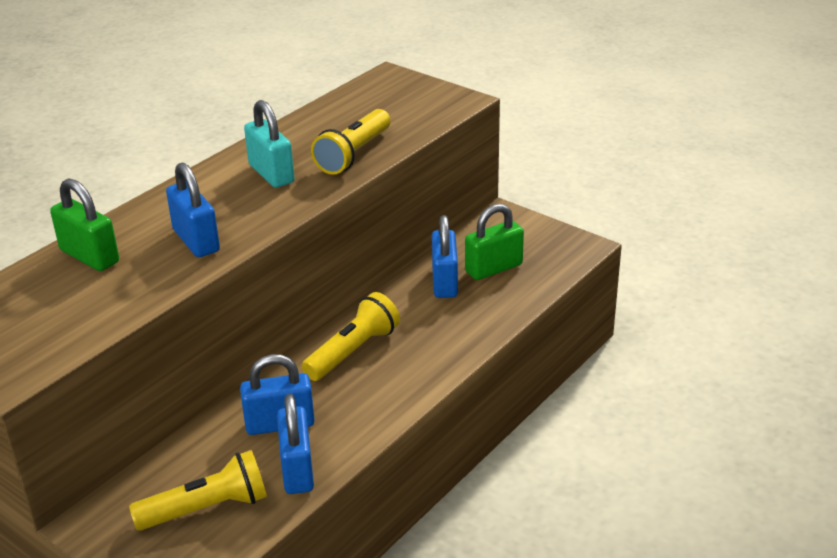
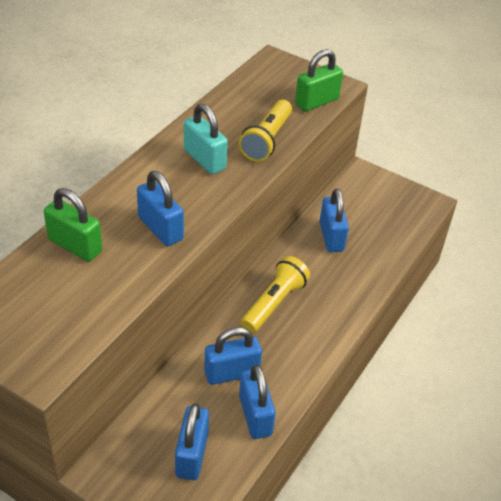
camera: 10 degrees left, 10 degrees up
(206, 509) = (191, 455): yellow flashlight -> blue padlock
(493, 268) = (366, 223): green padlock -> green padlock (316, 102)

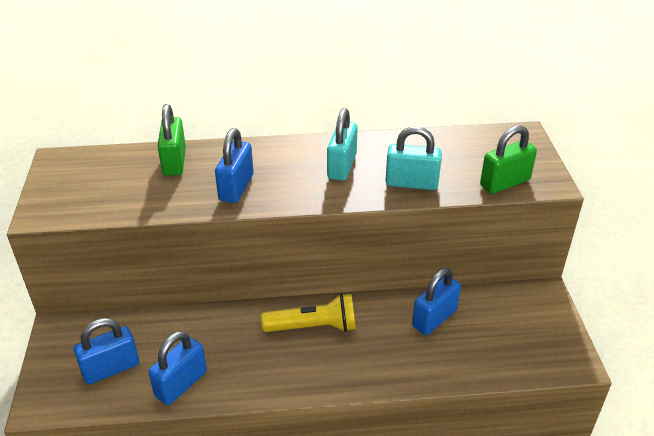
camera: 55 degrees right, 5 degrees down
(232, 373) = (212, 344): blue padlock -> none
(267, 140) = (411, 183): yellow flashlight -> turquoise padlock
(316, 102) = (504, 183): green padlock -> green padlock turned 45 degrees counterclockwise

